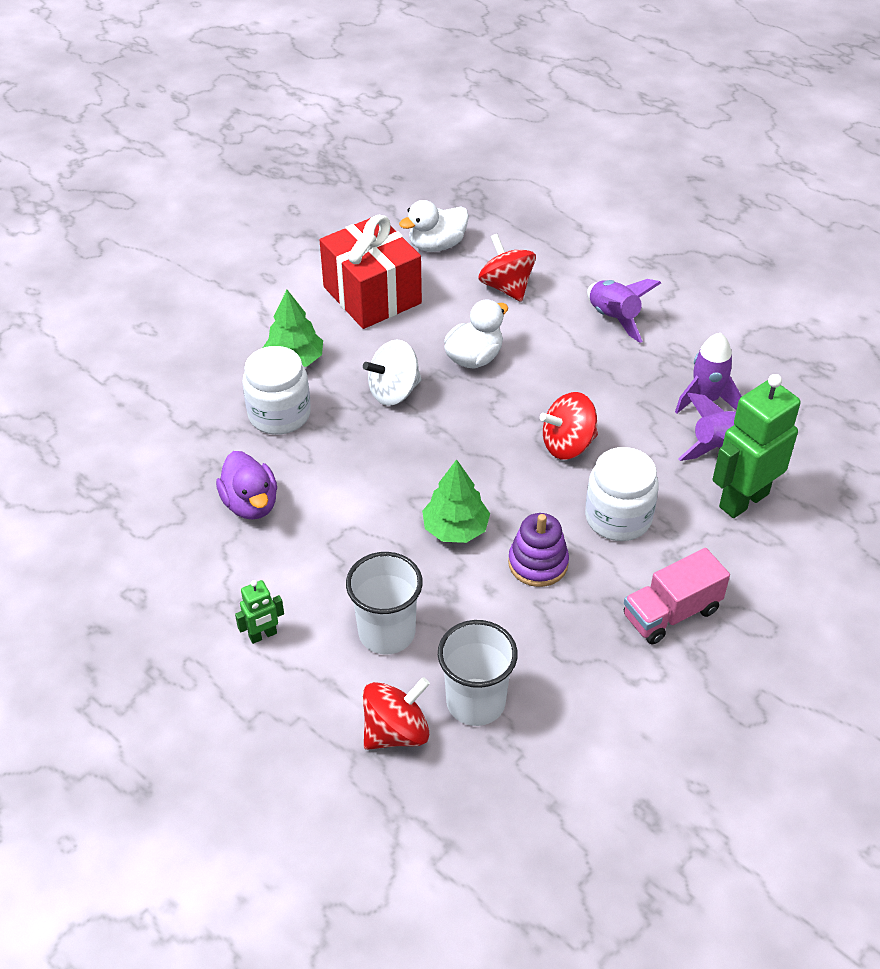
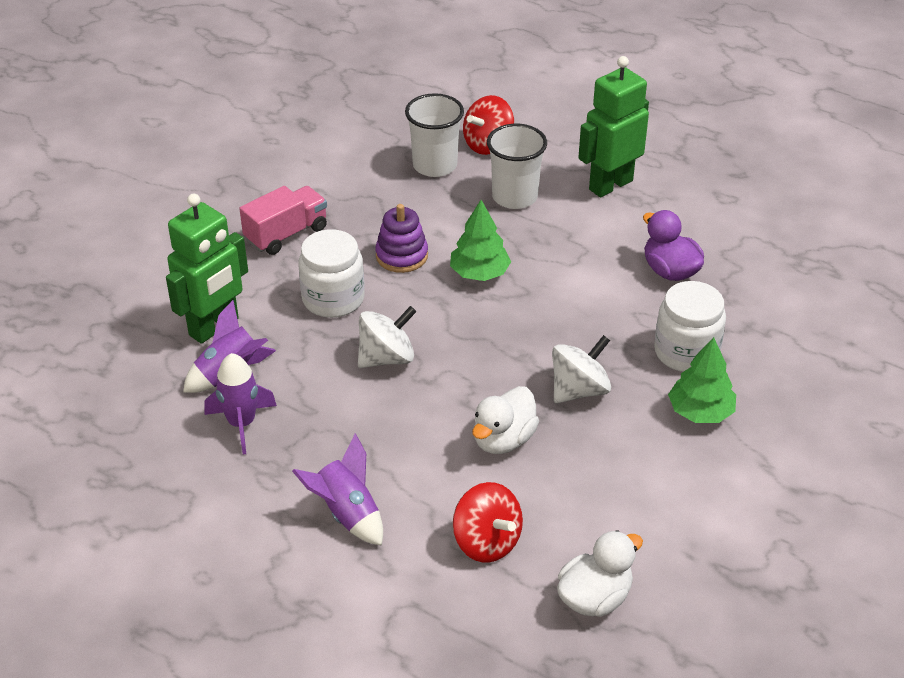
camera: 170 degrees right, 5 degrees down
(263, 635) = (610, 185): green robot -> green robot, size x2.12
(372, 295) = (649, 507): red gift -> none
(568, 444) = (386, 358): red spinning top -> white spinning top

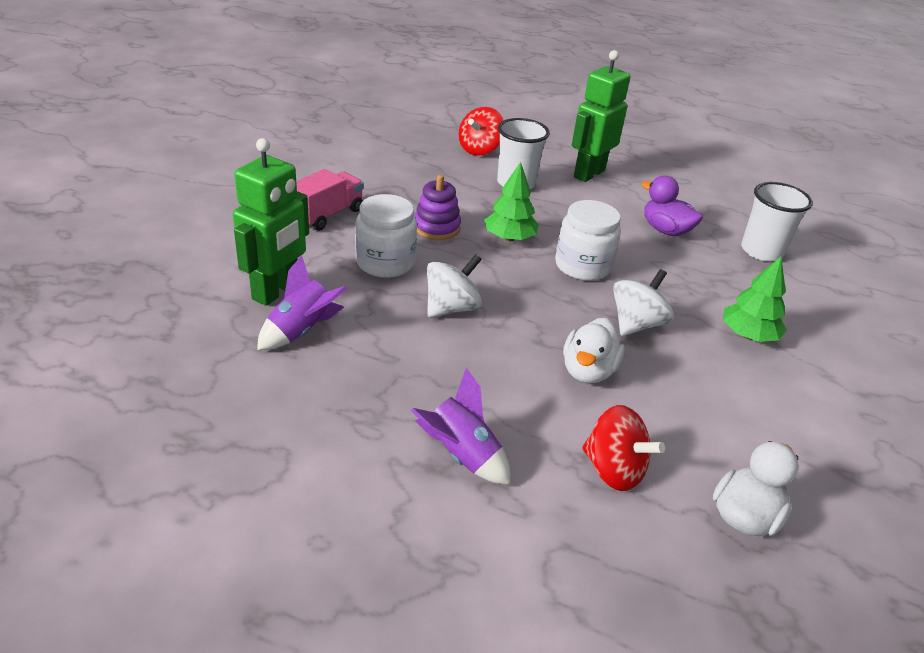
camera: 15 degrees left, 5 degrees down
(242, 423) = (325, 375): purple rocket -> none
(435, 165) = (441, 164): white cup -> white cup (761, 251)
(686, 352) = (710, 289): white jar -> white jar (582, 266)

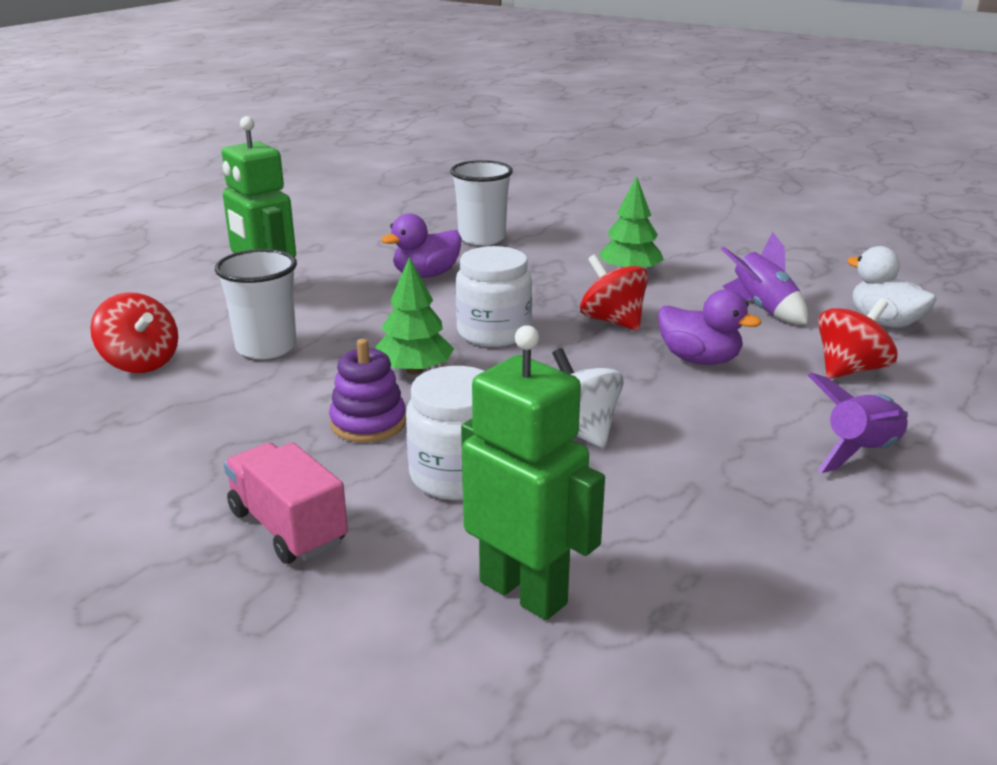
camera: 75 degrees left, 10 degrees down
(301, 331) = (635, 566): purple rocket -> purple rocket (763, 309)
(588, 371) = (699, 359): white duck -> purple duck
(636, 324) = (612, 321): white spinning top -> red spinning top

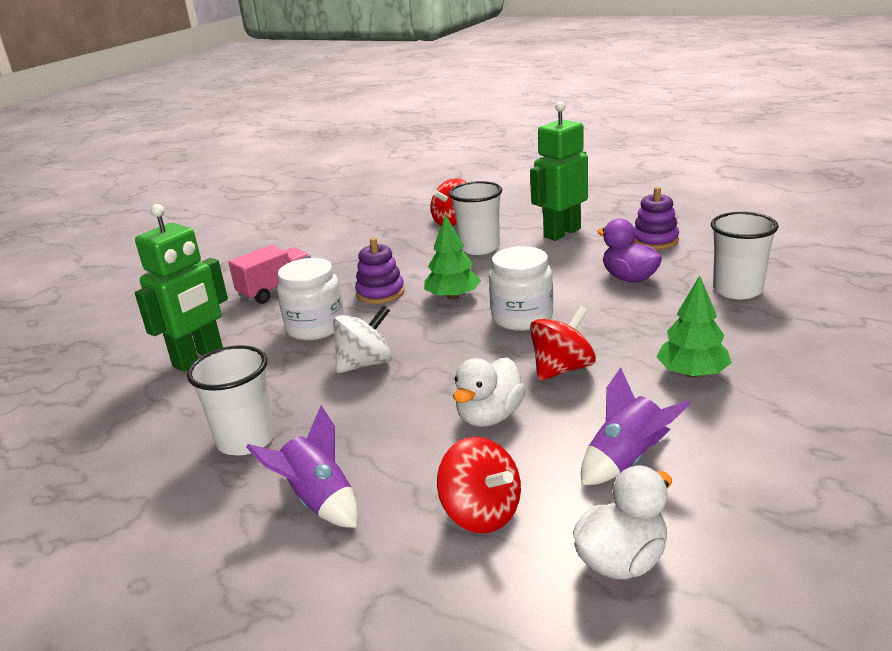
camera: 90 degrees right, 0 degrees up
(338, 254) = (655, 240): none -> purple stacking toy
(699, 359) = (489, 416): purple duck -> white duck
(757, 513) = (246, 440): none -> white cup

